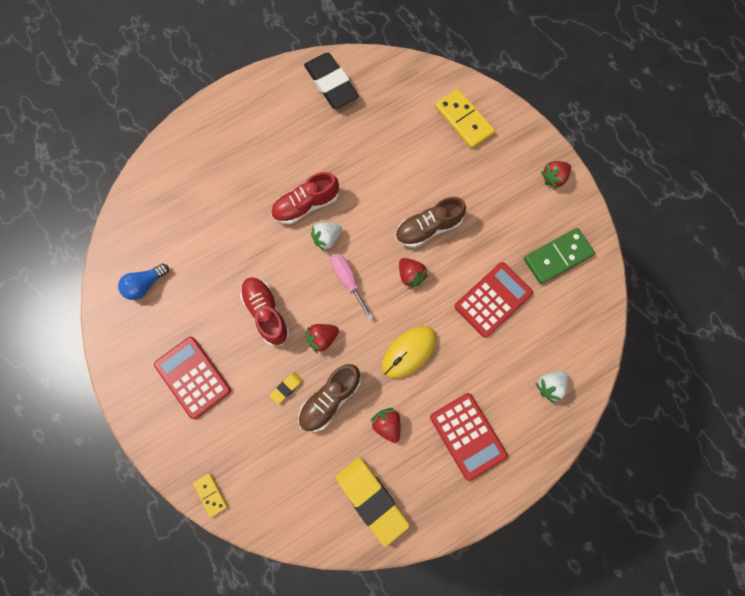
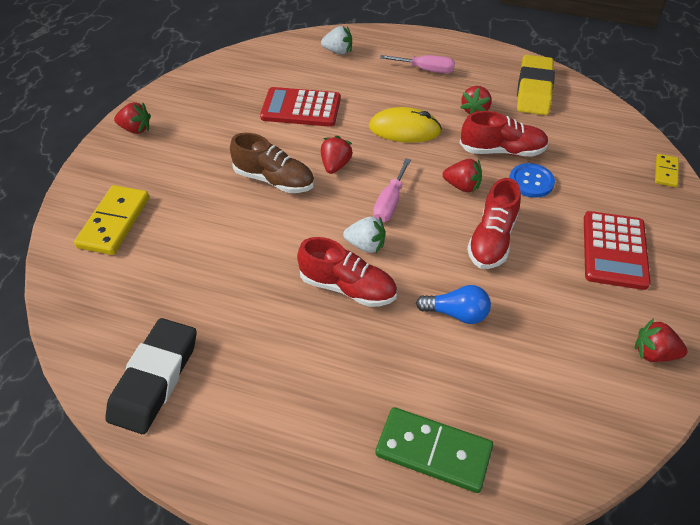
camera: 130 degrees left, 25 degrees down
(124, 320) = (653, 353): none -> red strawberry
(145, 285) = (600, 366): blue light bulb -> blue light bulb (456, 313)
(286, 388) = (531, 181): yellow eraser -> blue button
(330, 399) = (502, 151): brown shoe -> red shoe
(467, 436) = (426, 70): red calculator -> pink screwdriver
(557, 257) = (220, 93): green domino -> green domino (433, 451)

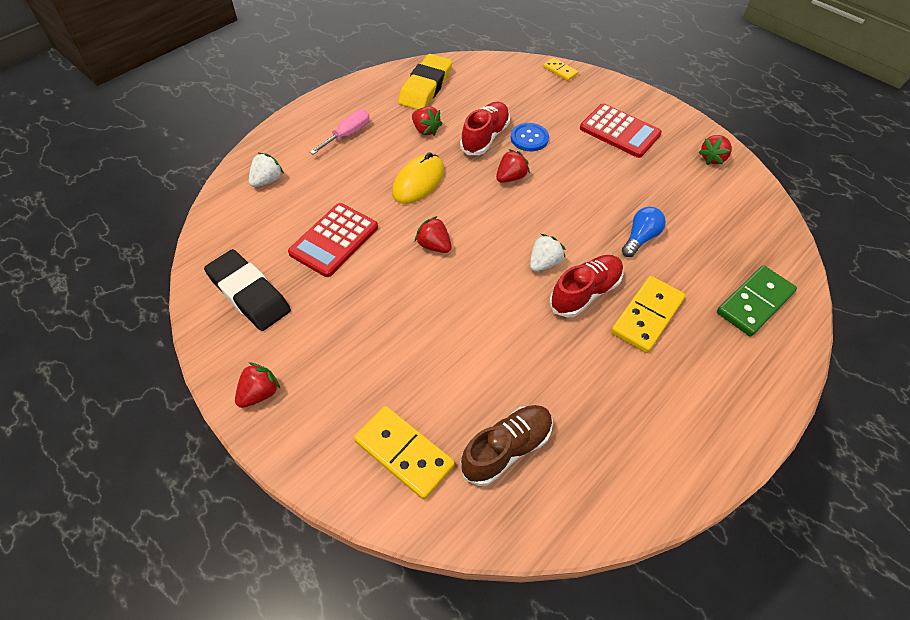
camera: 65 degrees left, 5 degrees up
(155, 379) = (628, 468): black eraser -> black eraser (249, 294)
(274, 180) = (425, 297): brown shoe -> brown shoe (506, 449)
(348, 348) = (647, 316): none -> yellow domino
(390, 203) = (503, 228): pink screwdriver -> none
(492, 240) = (577, 187): red shoe -> none
(534, 90) = (425, 87): yellow eraser -> yellow eraser turned 75 degrees clockwise

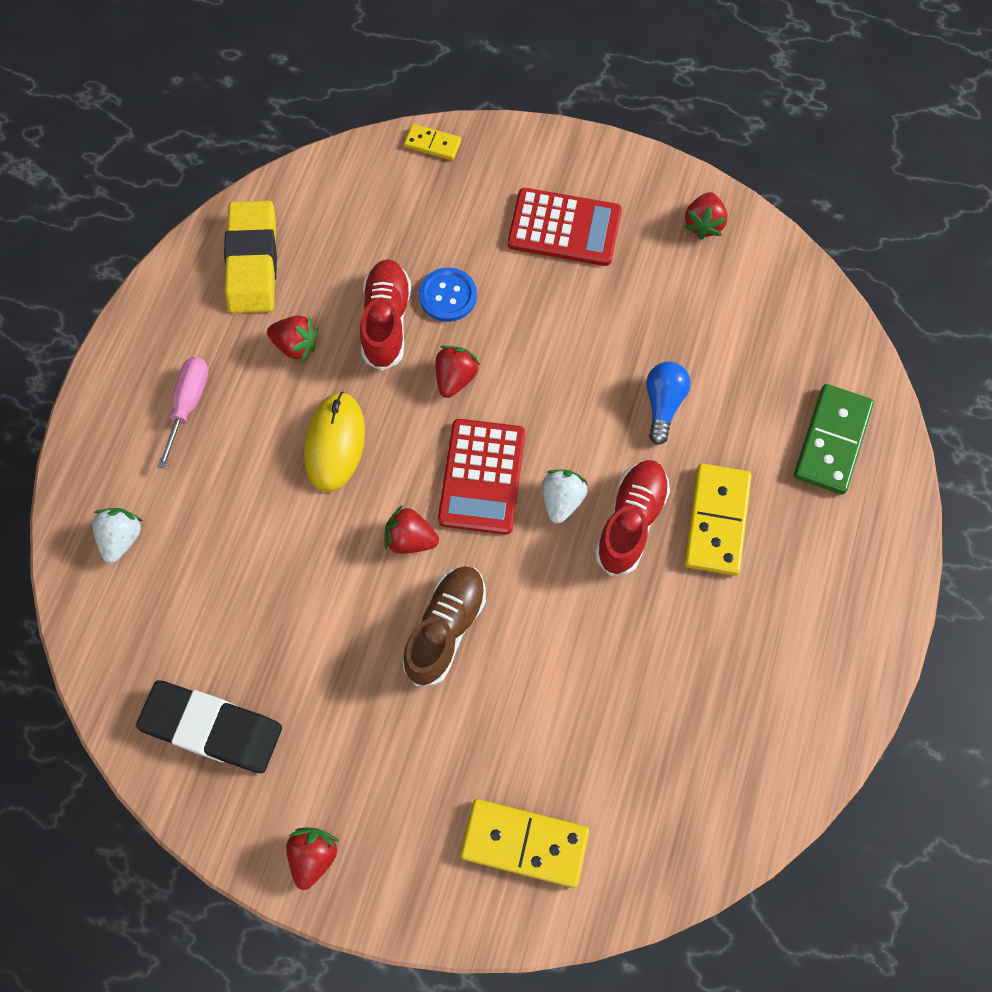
camera: 25 degrees left, 15 degrees up
(334, 240) = (274, 593): red calculator -> red calculator (482, 477)
(506, 449) = (635, 779): brown shoe -> brown shoe (445, 629)

